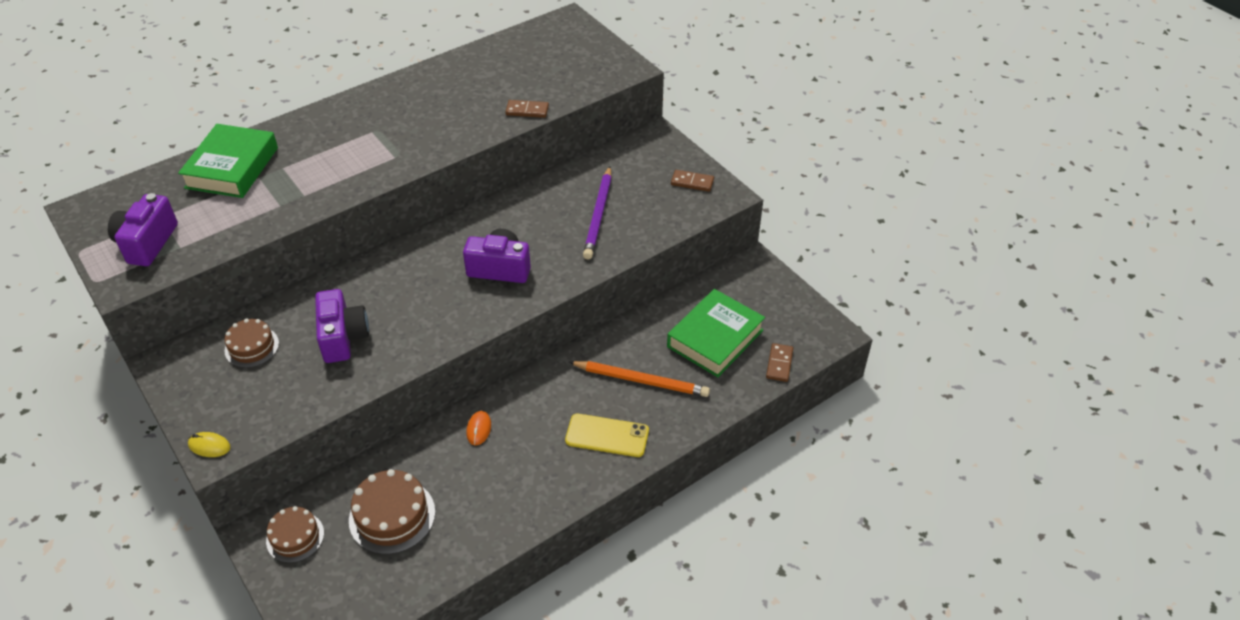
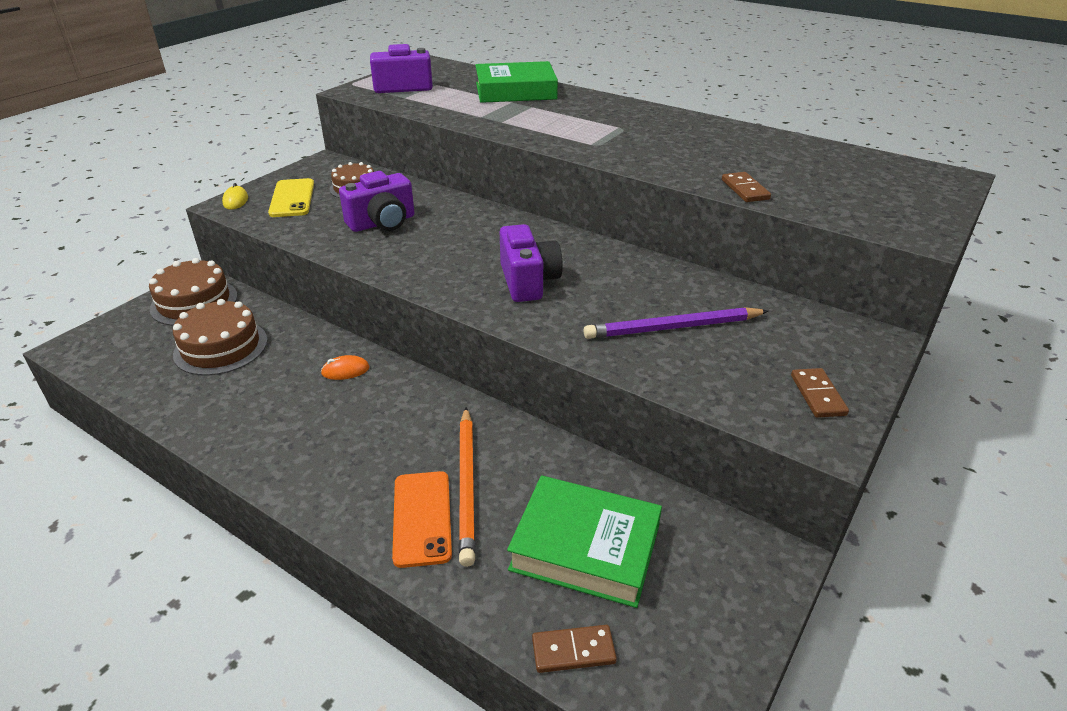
camera: 70 degrees right, 10 degrees down
(295, 537) = (194, 302): brown cake -> brown cake, size x1.53
(607, 436) = (361, 476): yellow phone -> yellow phone (292, 198)
(660, 409) = (422, 518): none -> orange phone

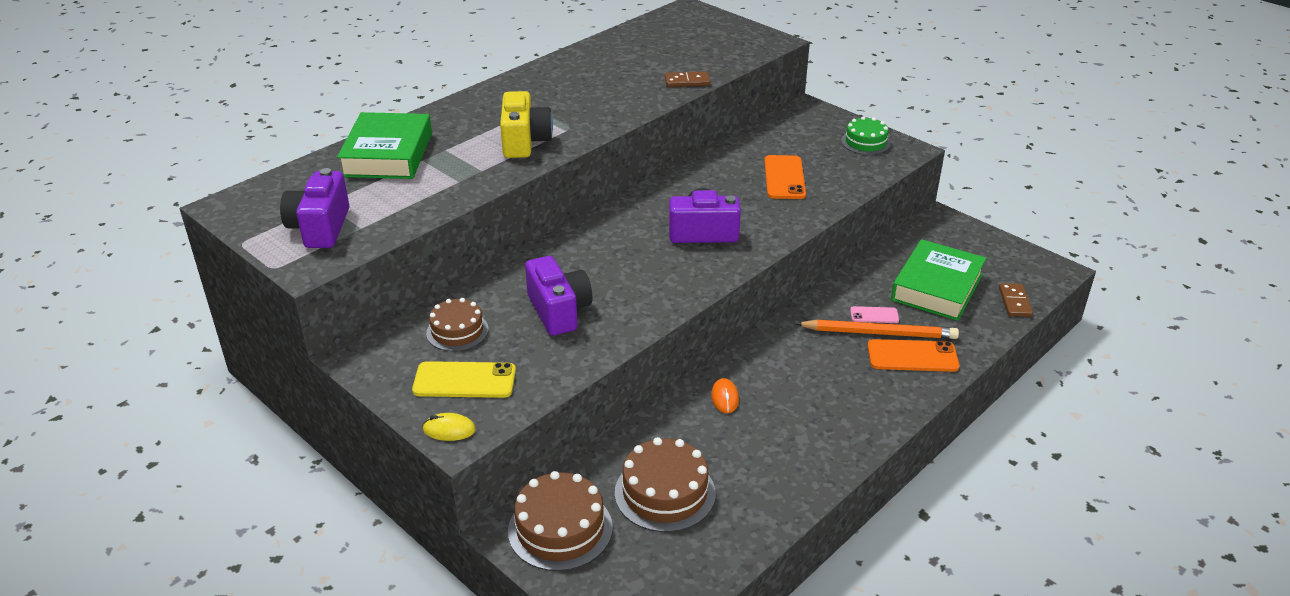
camera: 80 degrees left, 0 degrees up
(504, 480) = (874, 315): none -> pink phone
(559, 131) = (524, 142): none -> yellow camera
(673, 328) = (784, 178): purple pencil -> orange phone
(818, 395) = (865, 142): brown domino -> green cake

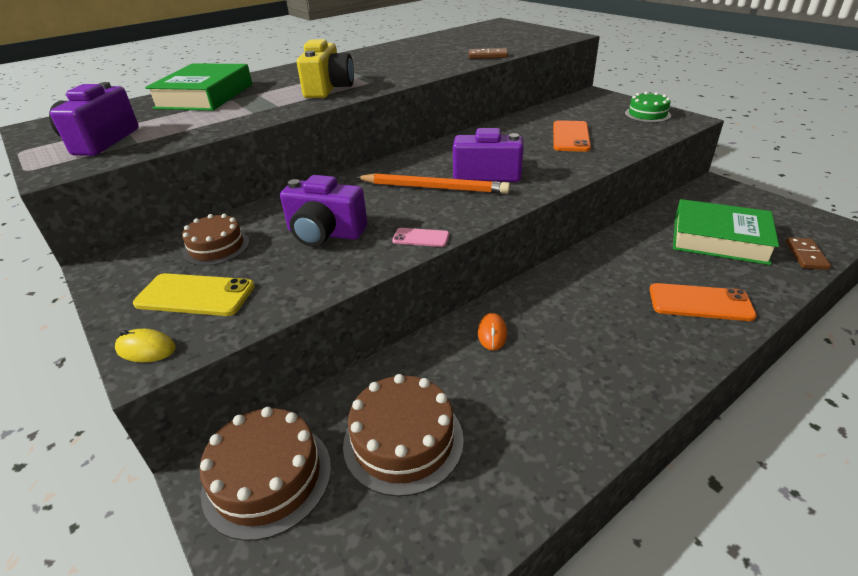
camera: 10 degrees right, 0 degrees up
(559, 311) = (325, 233): purple camera -> purple camera turned 120 degrees clockwise
(874, 315) = (655, 261): pink phone -> pink phone (421, 238)
(879, 333) = (661, 278): orange pencil -> orange pencil (434, 187)
(937, 287) = (719, 239): green book -> green book turned 75 degrees clockwise

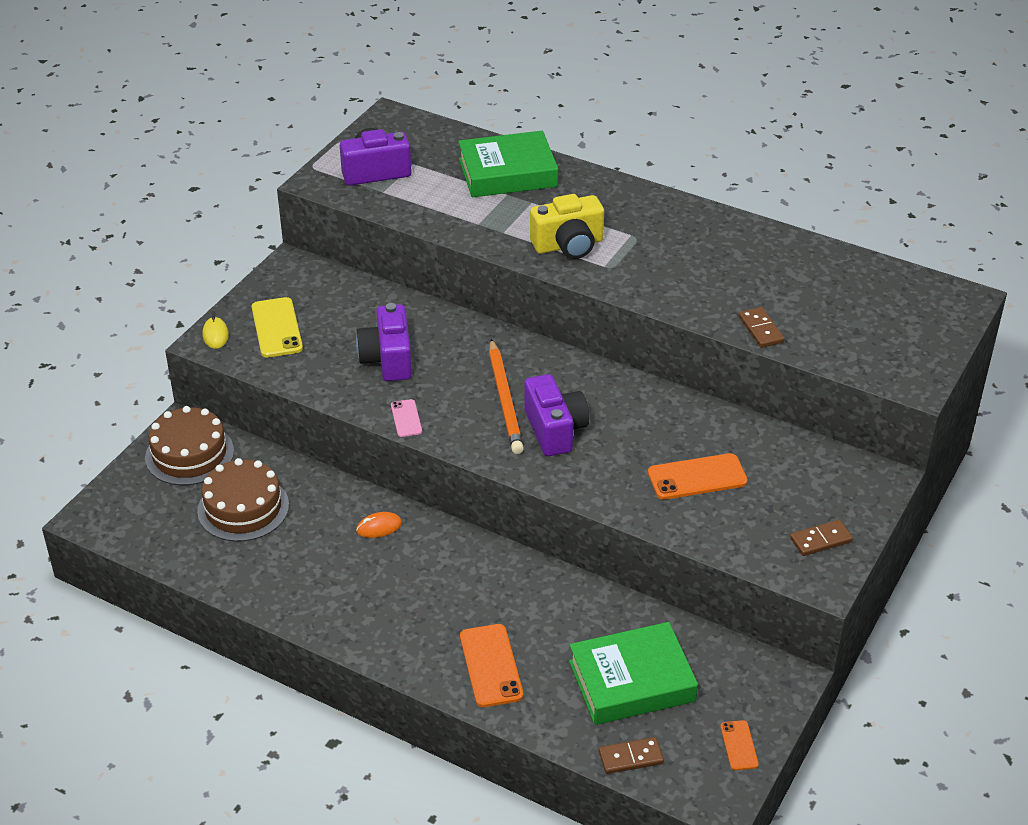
camera: 65 degrees right, 5 degrees up
(216, 247) = (340, 307): brown cake -> none
(647, 114) = (821, 540): green cake -> brown domino
(719, 239) = (631, 681): green book -> green book turned 75 degrees clockwise
(784, 212) = (739, 745): none -> orange phone

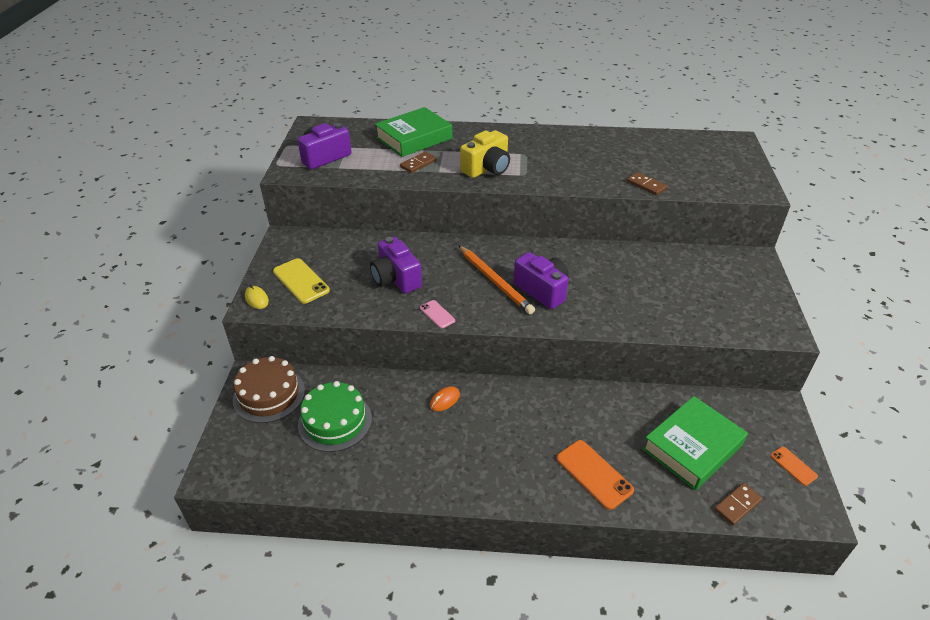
camera: 25 degrees left, 0 degrees up
(243, 508) = (335, 421): brown cake -> green cake
(697, 477) = (654, 292): orange phone -> none
(821, 540) = (759, 306): brown domino -> brown domino (418, 164)

